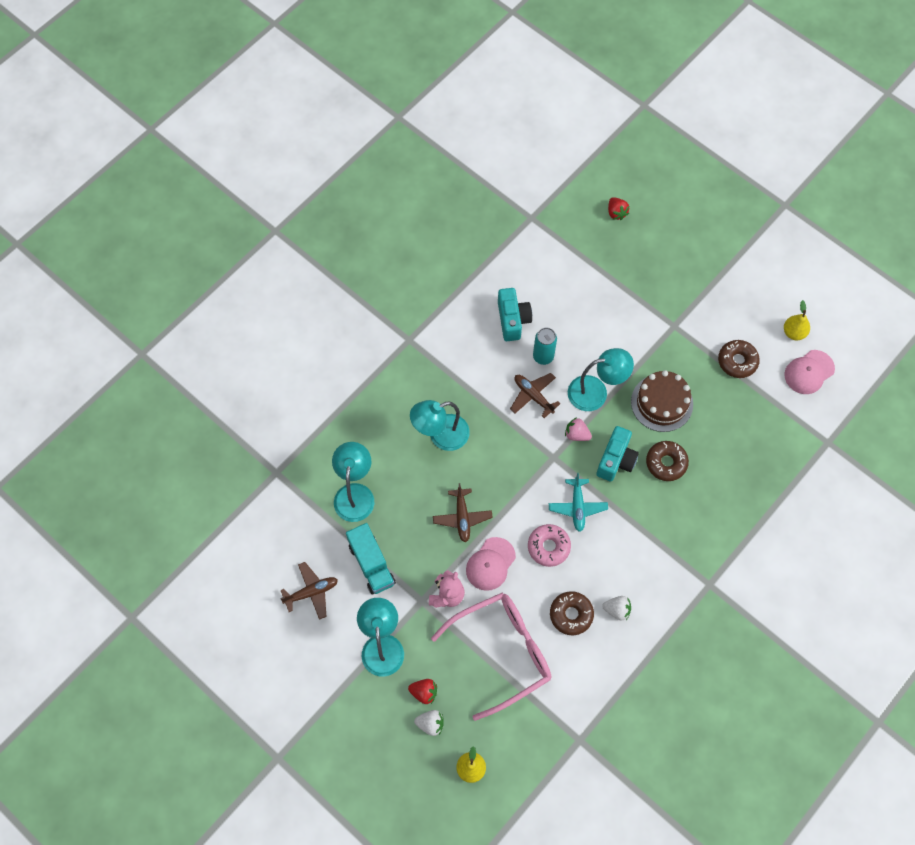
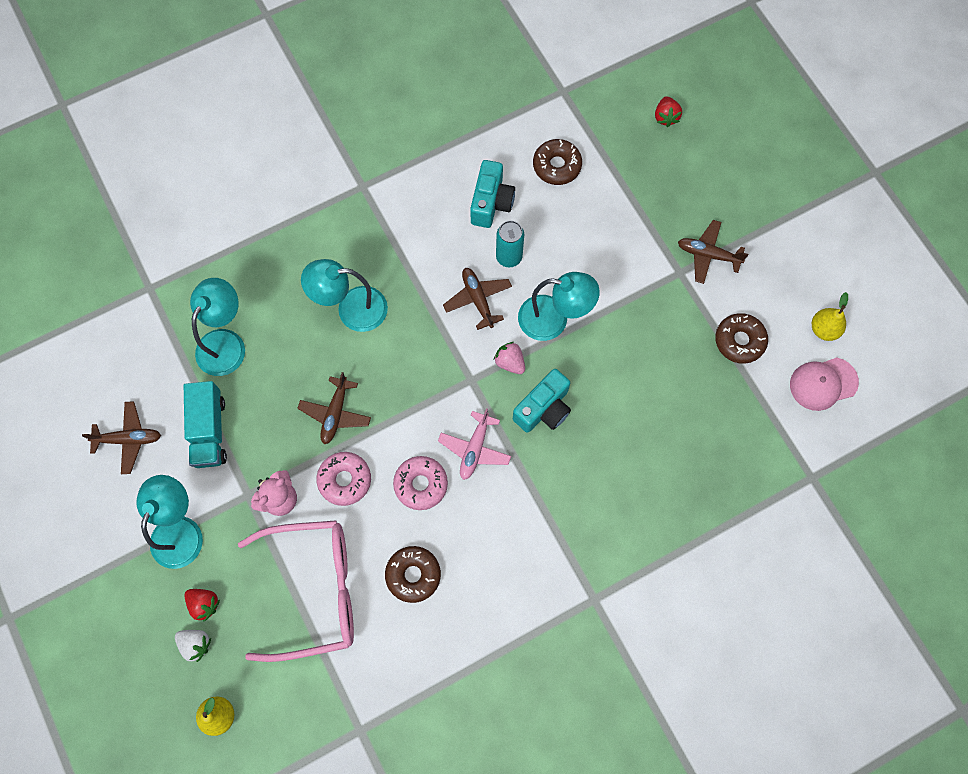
camera: 20 degrees right, 5 degrees up
(490, 564) = (345, 480): pink cap -> pink donut
(577, 507) = (475, 449): turquoise plane -> pink plane
(617, 610) = (470, 589): white strawberry -> none
(662, 403) = (627, 359): brown cake -> none
(666, 463) = (602, 433): brown donut -> brown donut (557, 166)
(689, 306) = (708, 255): none -> brown plane

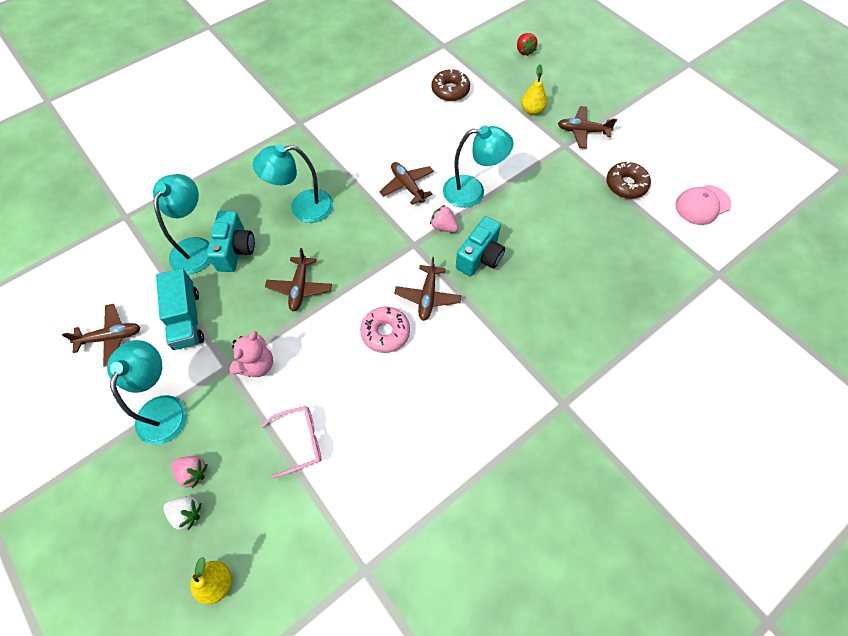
camera: 10 degrees left, 10 degrees down
(204, 604) = (193, 473): red strawberry -> pink strawberry
(314, 590) = (300, 441): pink glasses -> pink glasses, size x0.49
(345, 480) = (316, 340): pink donut -> none
(413, 575) = (392, 411): brown donut -> none
(475, 449) = (428, 296): pink plane -> brown plane
(491, 203) = (404, 120): turquoise camera -> turquoise camera (235, 250)
(509, 257) = (426, 154): turquoise can -> none
(824, 329) = (689, 168): yellow pear -> yellow pear (532, 110)

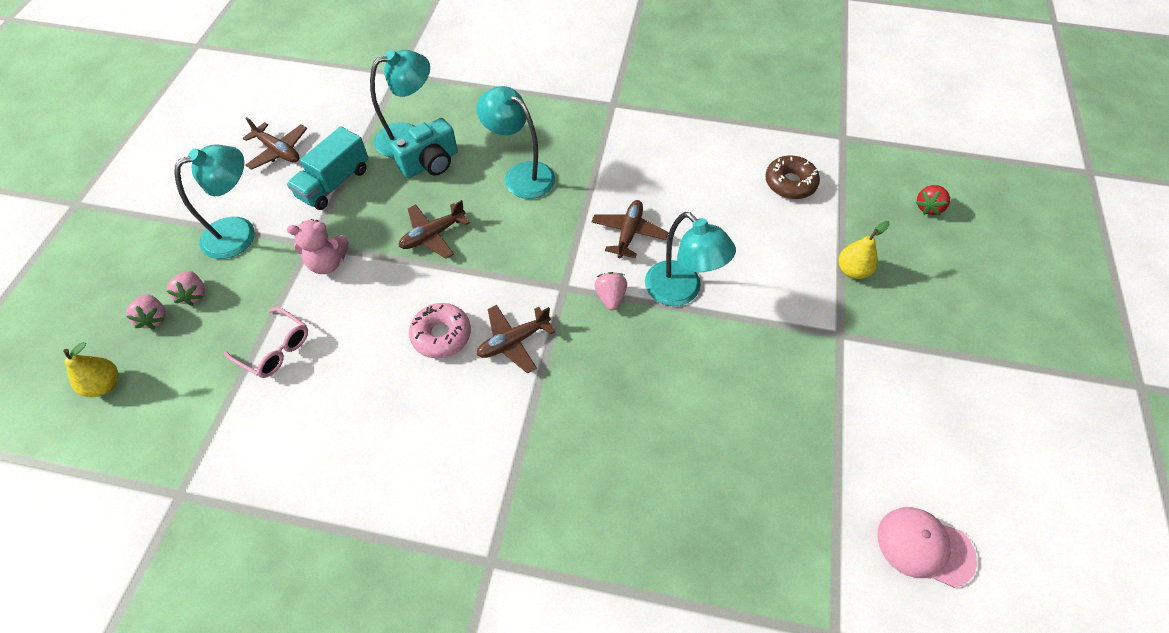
camera: 50 degrees right, 5 degrees down
(187, 513) = (154, 318): white strawberry -> pink strawberry
(480, 257) = (605, 355): turquoise camera -> none
(582, 131) = (883, 338): brown plane -> none
(626, 185) = (856, 436): brown donut -> none

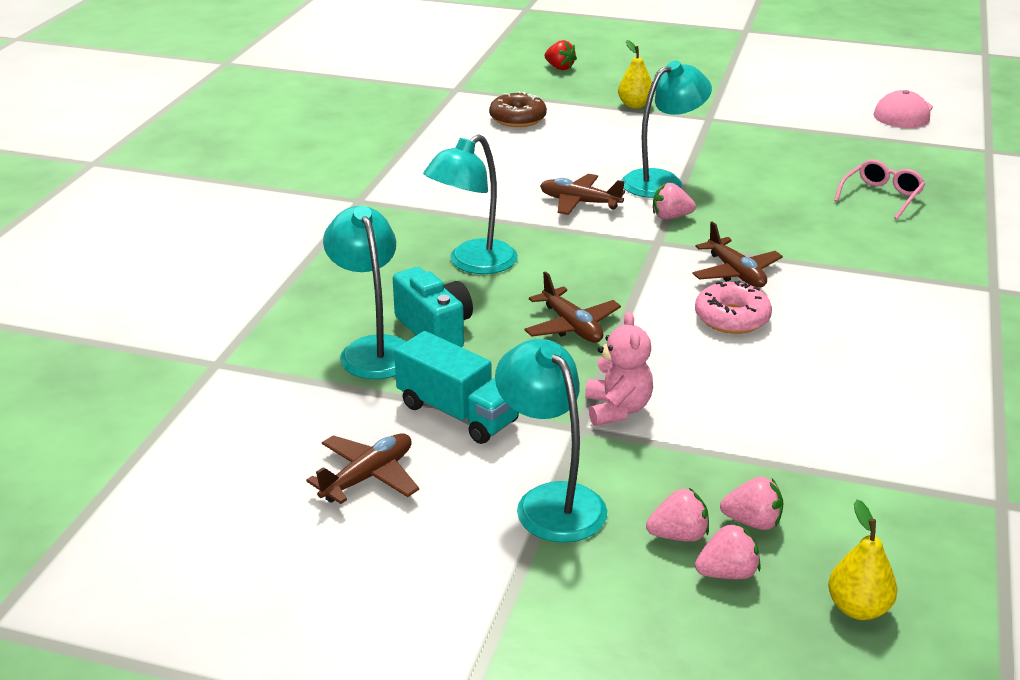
camera: 85 degrees left, 25 degrees down
(196, 334) = (752, 522): none -> pink strawberry
(275, 349) = (769, 444): pink glasses -> pink glasses (881, 196)

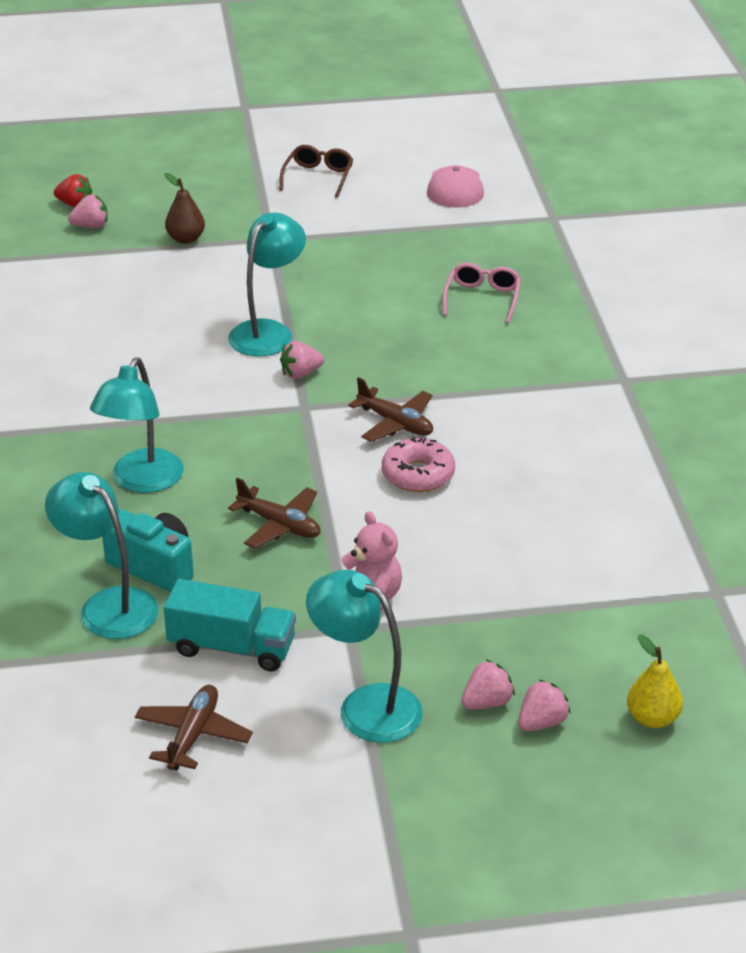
camera: 25 degrees left, 5 degrees up
(517, 119) = (73, 286): brown donut -> none
(579, 202) = (202, 379): brown plane -> none
(635, 105) = (186, 239): yellow pear -> brown pear
(752, 522) = (538, 671): pink strawberry -> pink strawberry (91, 226)
(779, 85) = (318, 177): none -> brown glasses

